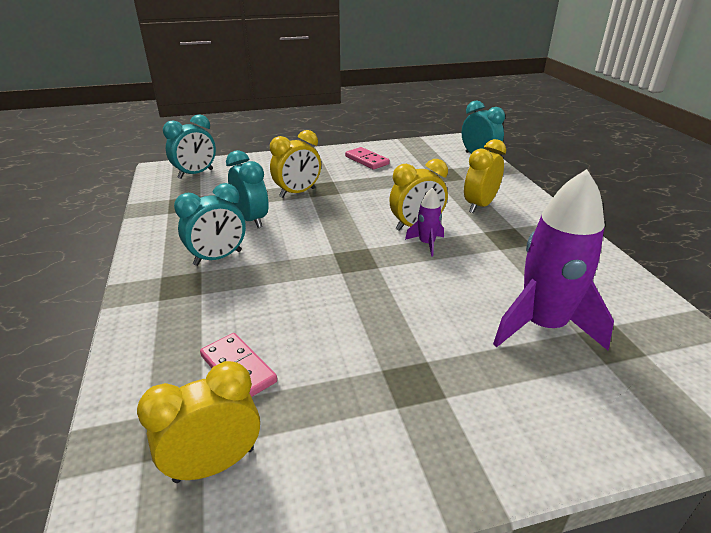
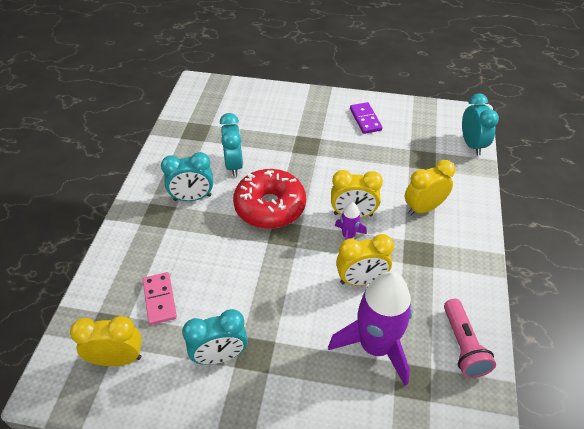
camera: 25 degrees right, 15 degrees up
(196, 174) = (219, 97): turquoise clock -> turquoise clock (220, 356)
(297, 193) = (284, 144): yellow clock -> yellow clock (361, 280)
(320, 242) = (270, 207): none -> red donut
(367, 160) = (365, 119): pink domino -> purple domino
(623, 295) = (463, 345): none -> pink flashlight

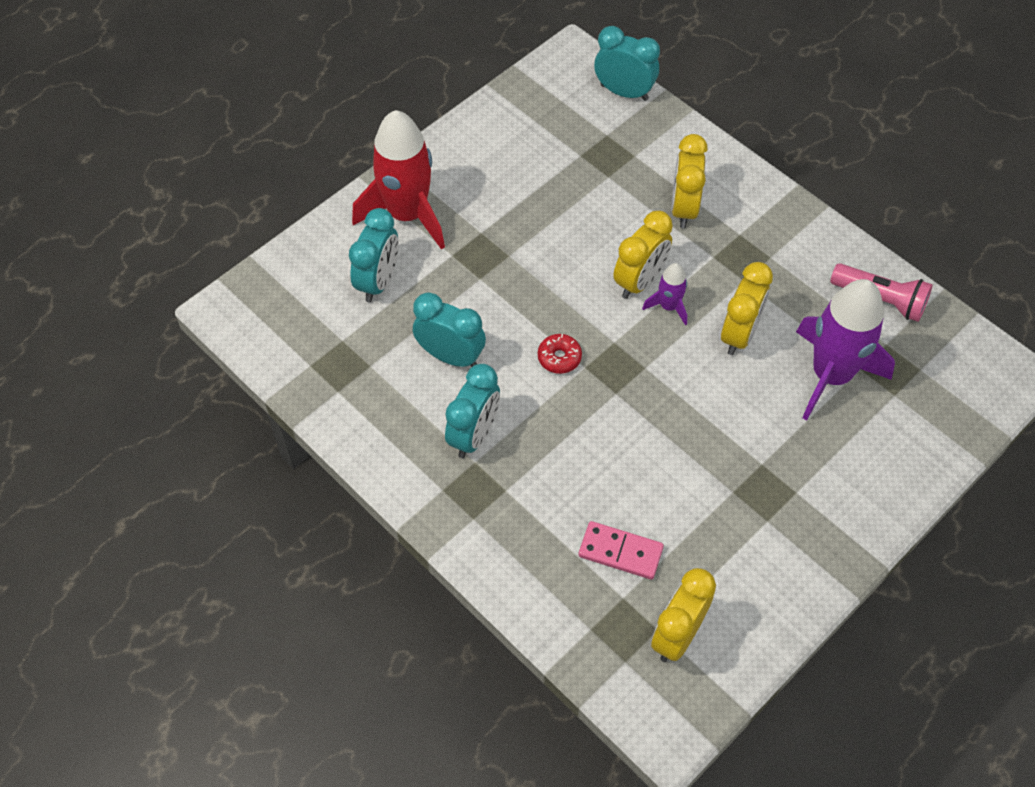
camera: 55 degrees left, 10 degrees up
(220, 356) = (744, 527): turquoise clock -> turquoise clock (378, 281)
(270, 207) = (559, 358): red donut -> red donut, size x0.41
(304, 109) = (407, 214): none -> red rocket
(365, 119) = (488, 163): purple domino -> none

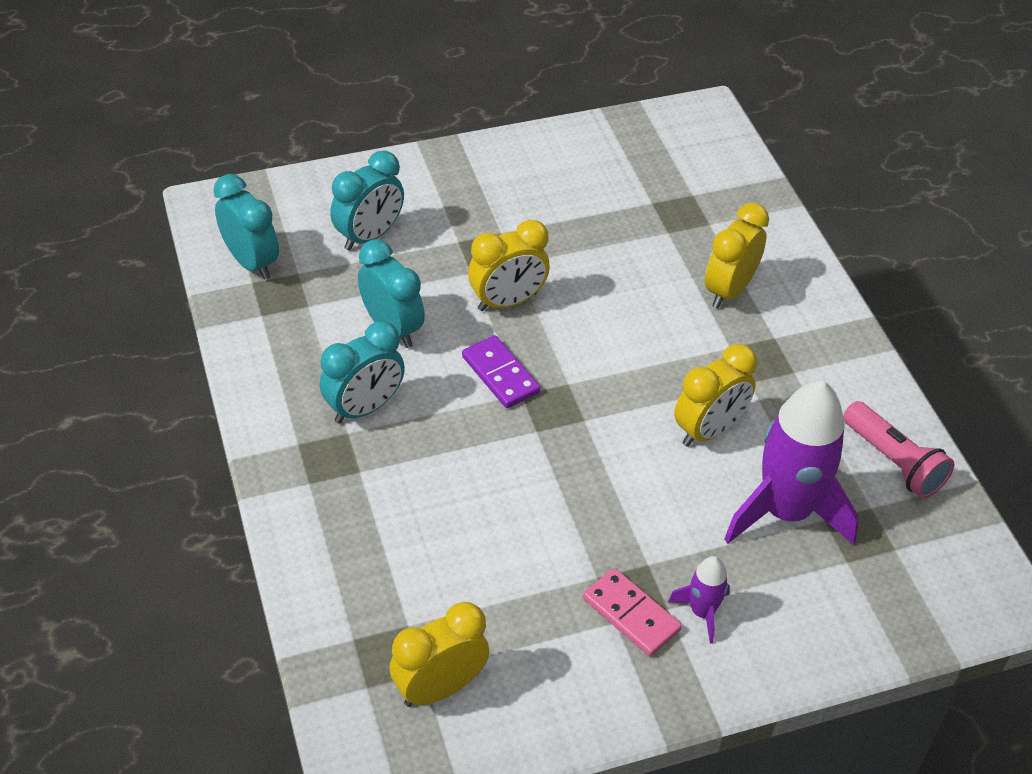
camera: 25 degrees right, 10 degrees down
(407, 214) = (439, 190): red rocket -> none
(559, 358) = (500, 374): red donut -> purple domino
(620, 552) = (436, 580): pink domino -> pink domino (631, 614)
(624, 92) = (738, 163): turquoise clock -> turquoise clock (251, 262)
(639, 281) = (634, 338): yellow clock -> yellow clock (507, 301)
(668, 306) = (649, 374): purple rocket -> purple rocket (702, 612)

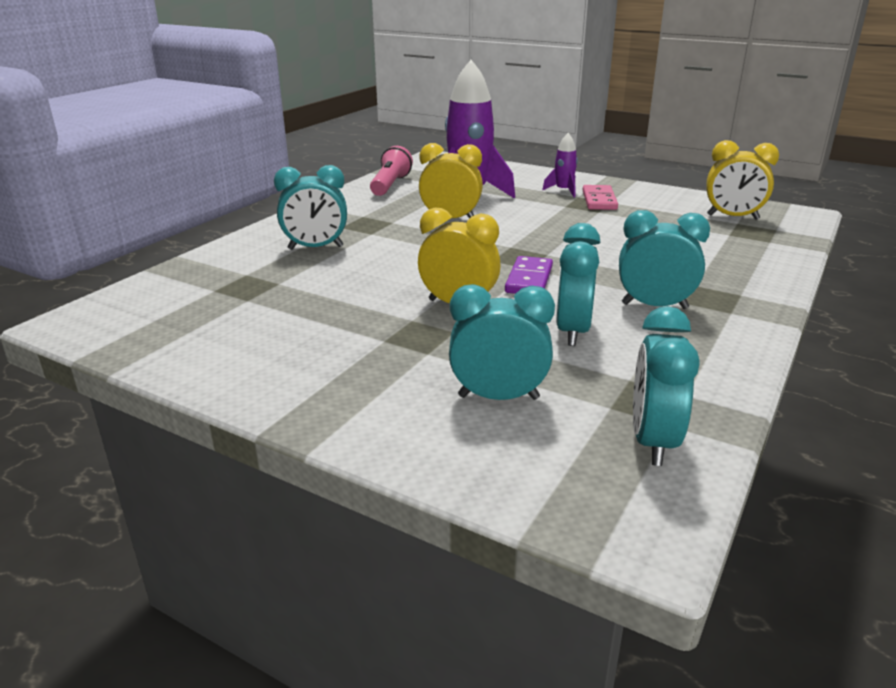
camera: 130 degrees left, 20 degrees down
(729, 290) = (316, 248): yellow clock -> turquoise clock

